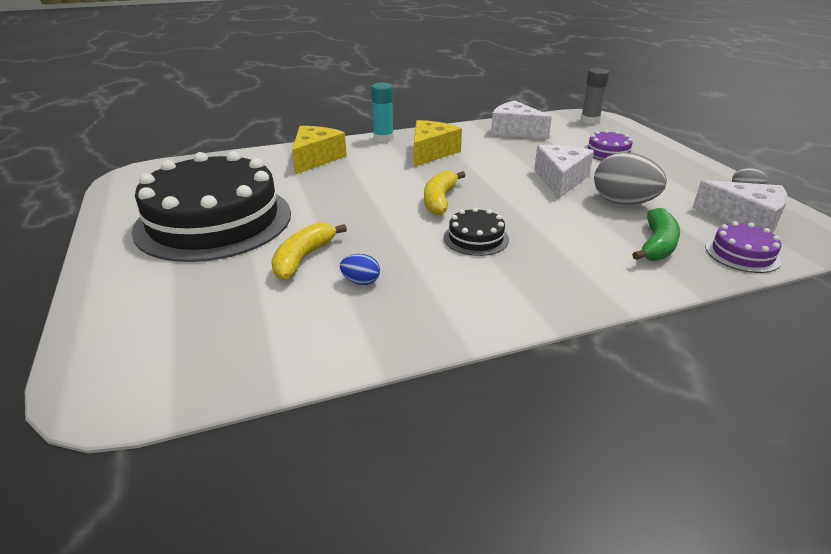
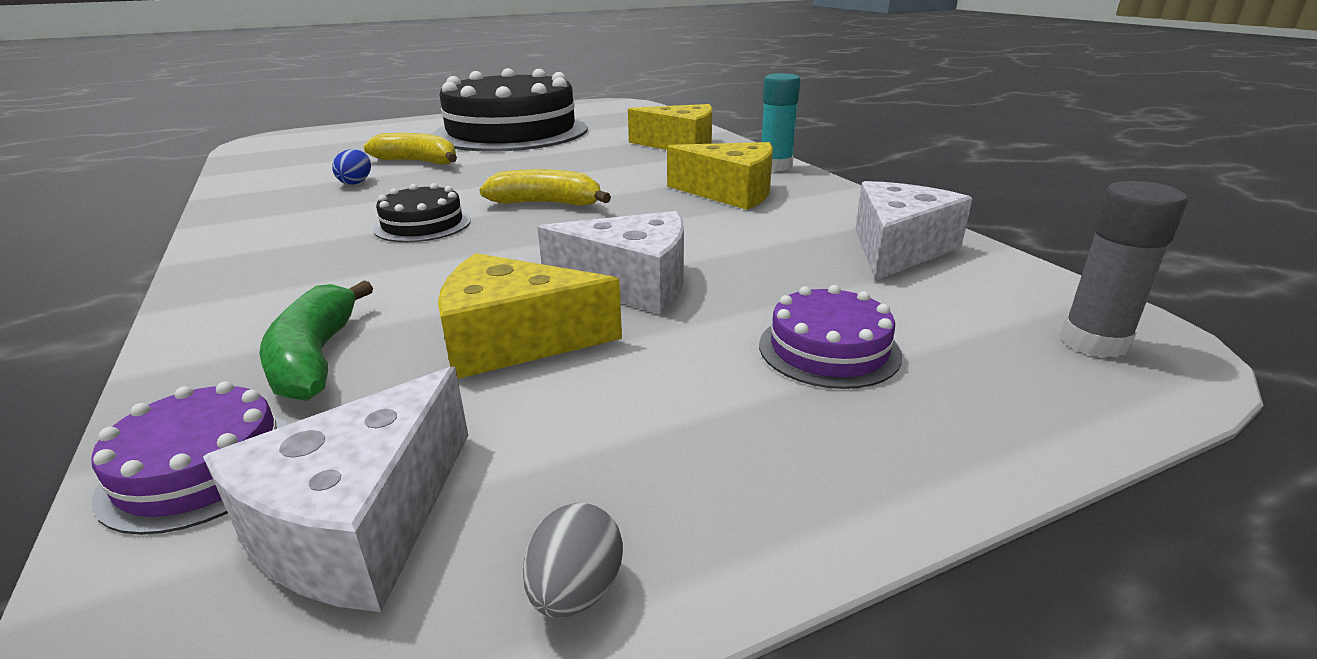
camera: 85 degrees right, 5 degrees down
(623, 202) = (514, 341): grey egg -> yellow cheese
(657, 245) = (315, 358): green banana -> green banana turned 60 degrees clockwise

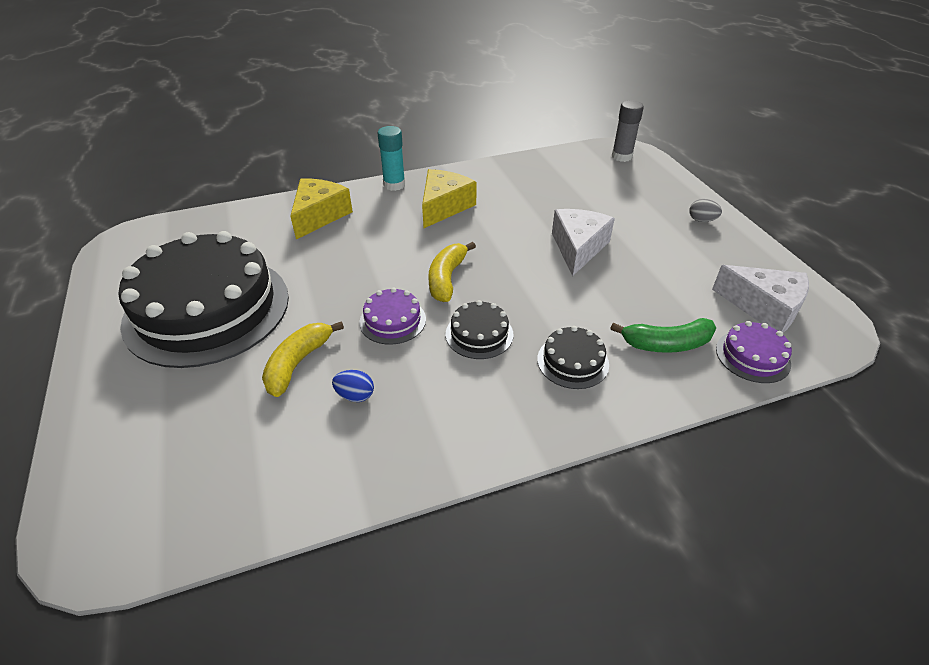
camera: 85 degrees left, 15 degrees up
(330, 278) = (572, 361): none -> black cake
(514, 341) = (640, 282): yellow cheese -> none
(576, 591) = (772, 264): grey egg -> grey egg (701, 220)
(829, 349) = (634, 206): purple cake -> purple cake (392, 320)
(898, 249) = (538, 173): white cheese -> none

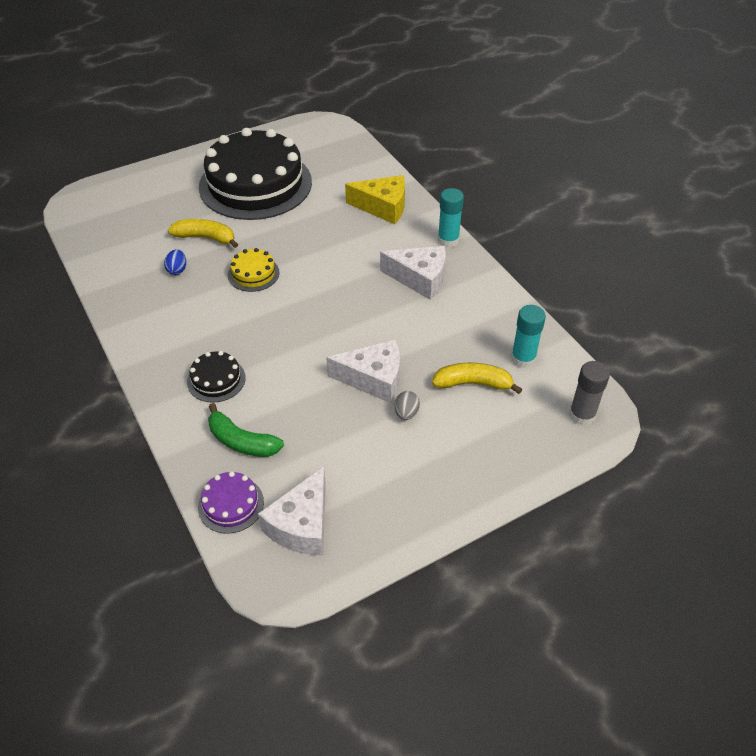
camera: 80 degrees right, 5 degrees up
(392, 320) = (253, 274): purple cake -> yellow cake
(444, 206) = (420, 278): yellow cheese -> white cheese
(447, 278) = (310, 295): yellow banana -> yellow banana (473, 383)
(479, 334) = (243, 322): black cake -> none
(560, 171) = (523, 359): none -> turquoise glue stick
(666, 344) = (241, 441): green banana -> green banana turned 45 degrees counterclockwise
(701, 220) = (454, 486): grey egg -> grey egg (406, 413)

